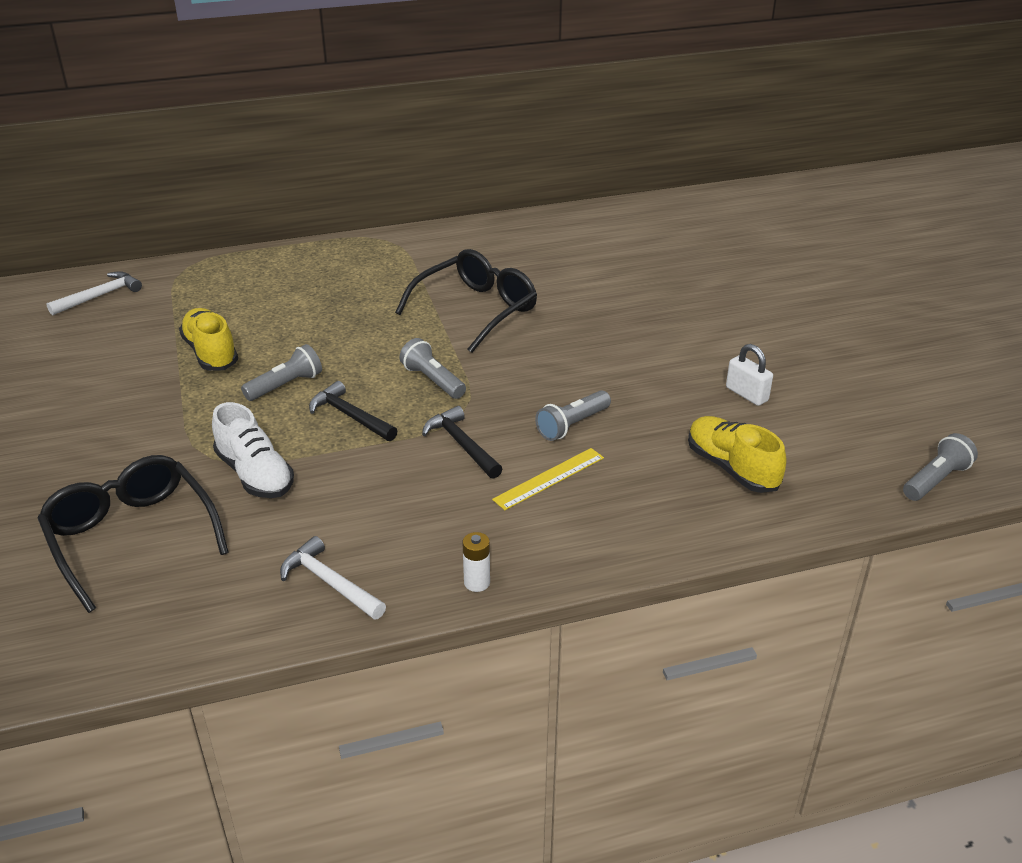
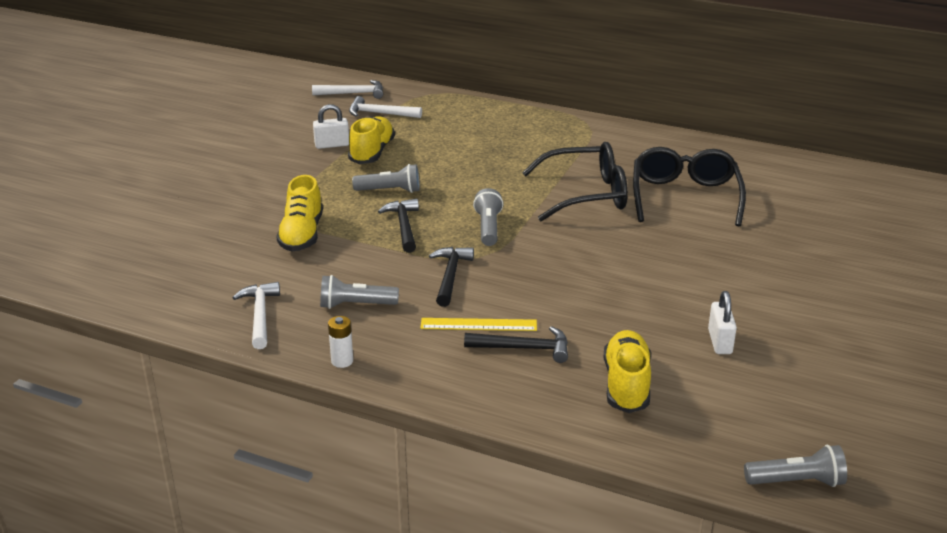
camera: 40 degrees right, 5 degrees down
(132, 537) = (194, 238): black glasses -> black glasses (685, 197)
(153, 362) = (332, 145): none -> white padlock
(162, 307) = (380, 113): none -> white hammer
(255, 474) = (302, 235): white shoe -> yellow shoe
(572, 425) = (545, 299): grey flashlight -> grey flashlight (355, 305)
(615, 480) = (524, 348): none -> black hammer

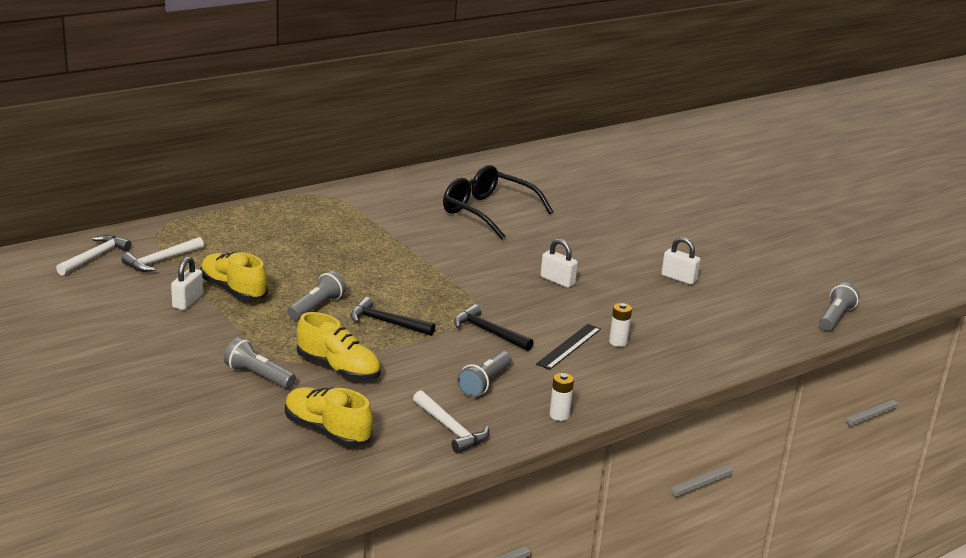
camera: 60 degrees left, 5 degrees down
(260, 315) = (450, 429): white hammer -> white hammer turned 150 degrees counterclockwise
(478, 324) = (569, 346): yellow ruler -> black ruler
(488, 228) = (435, 292): grey flashlight -> grey flashlight (258, 376)
(524, 348) = (618, 342): black hammer -> white battery
(585, 194) = (436, 240): black glasses -> none
(601, 276) = (557, 281): none -> white padlock
(626, 384) = (695, 325): yellow shoe -> yellow shoe (327, 431)

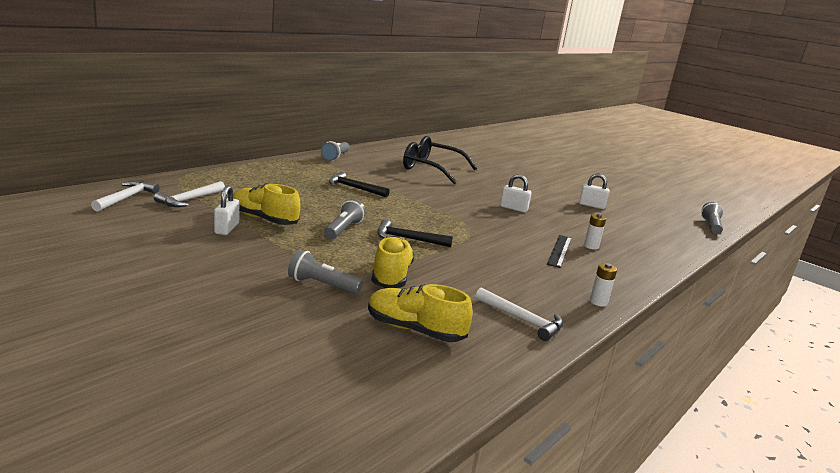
camera: 15 degrees left, 5 degrees down
(338, 369) = (391, 276): yellow shoe -> yellow shoe turned 105 degrees counterclockwise
(484, 383) = (520, 280): grey flashlight -> grey flashlight (335, 157)
(489, 332) = (492, 243): black hammer -> black hammer (354, 188)

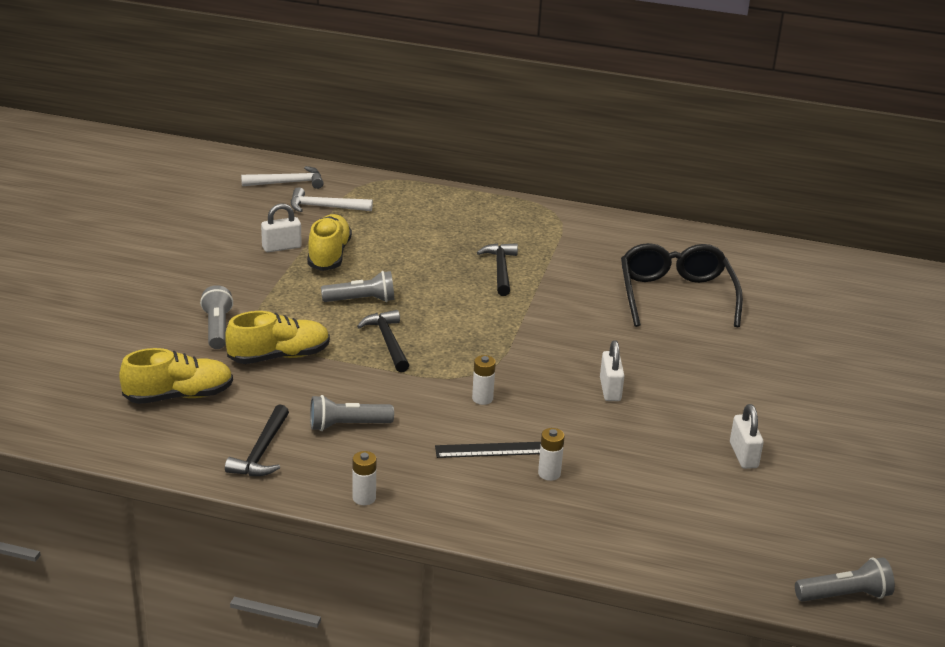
camera: 65 degrees right, 10 degrees up
(335, 157) = (597, 226): grey flashlight -> grey flashlight (347, 425)
(414, 330) = (179, 396): yellow shoe -> yellow shoe turned 75 degrees clockwise
(500, 237) = (482, 398): none -> white battery
(522, 320) = (261, 451): white hammer -> black hammer

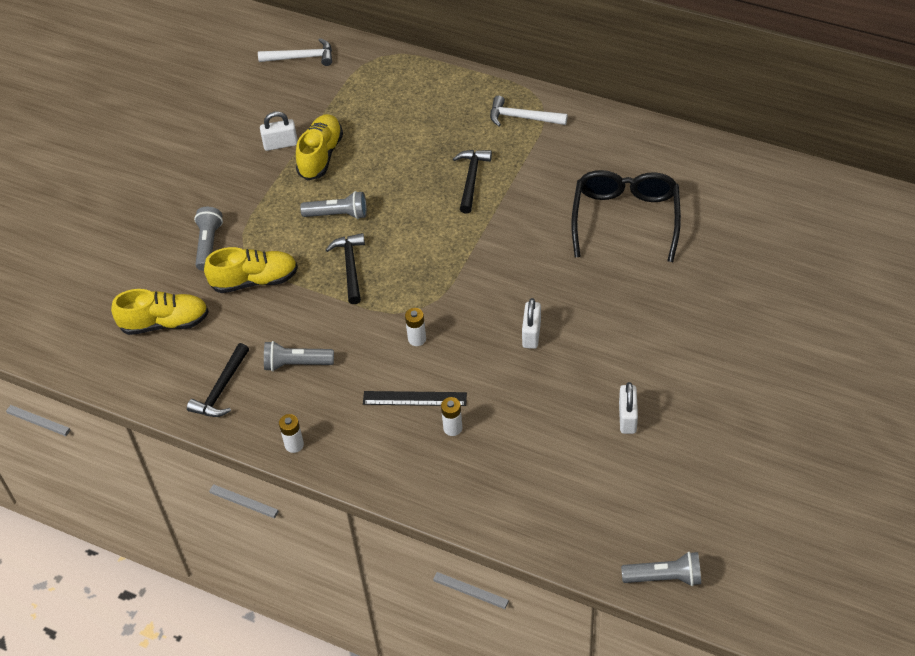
camera: 15 degrees right, 20 degrees up
(325, 207) = (329, 91): white hammer -> white hammer (522, 117)

